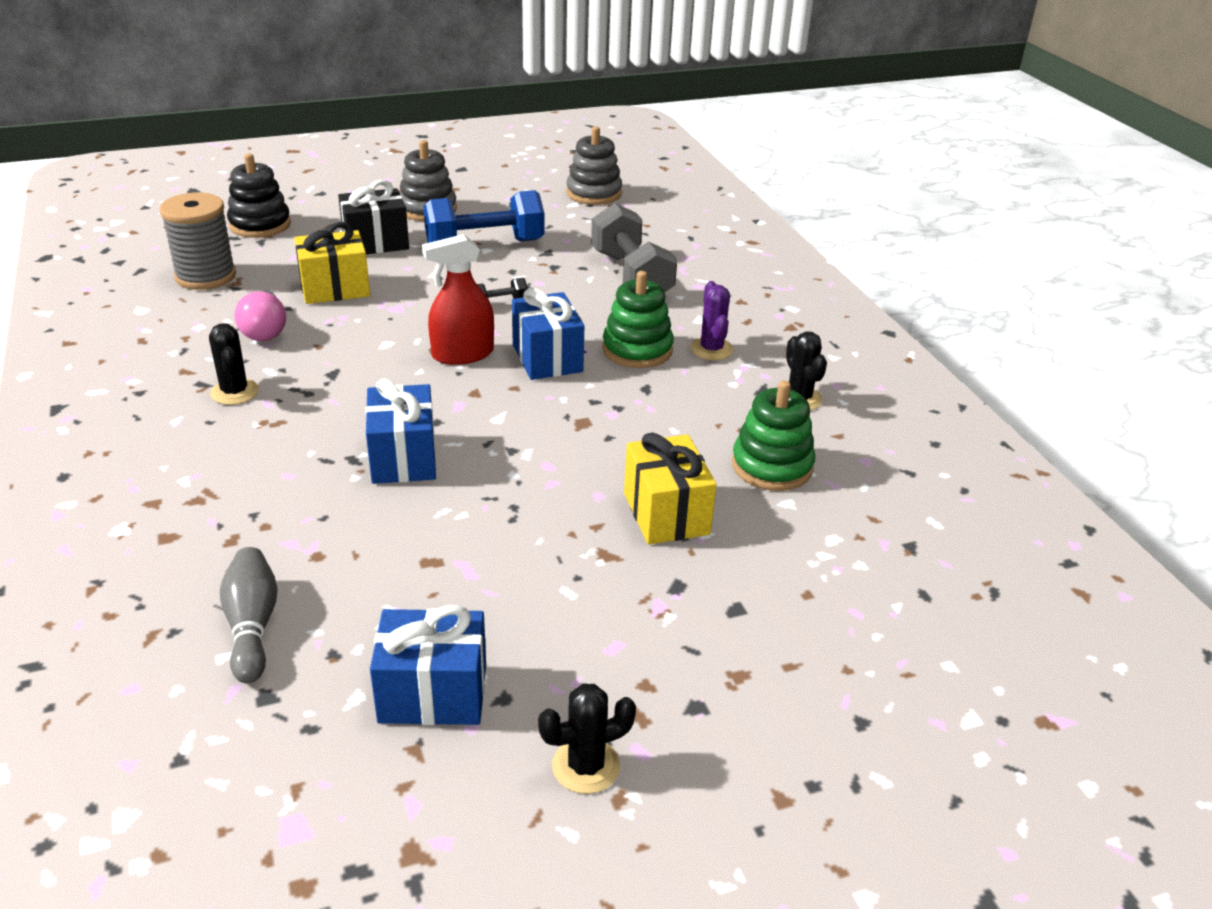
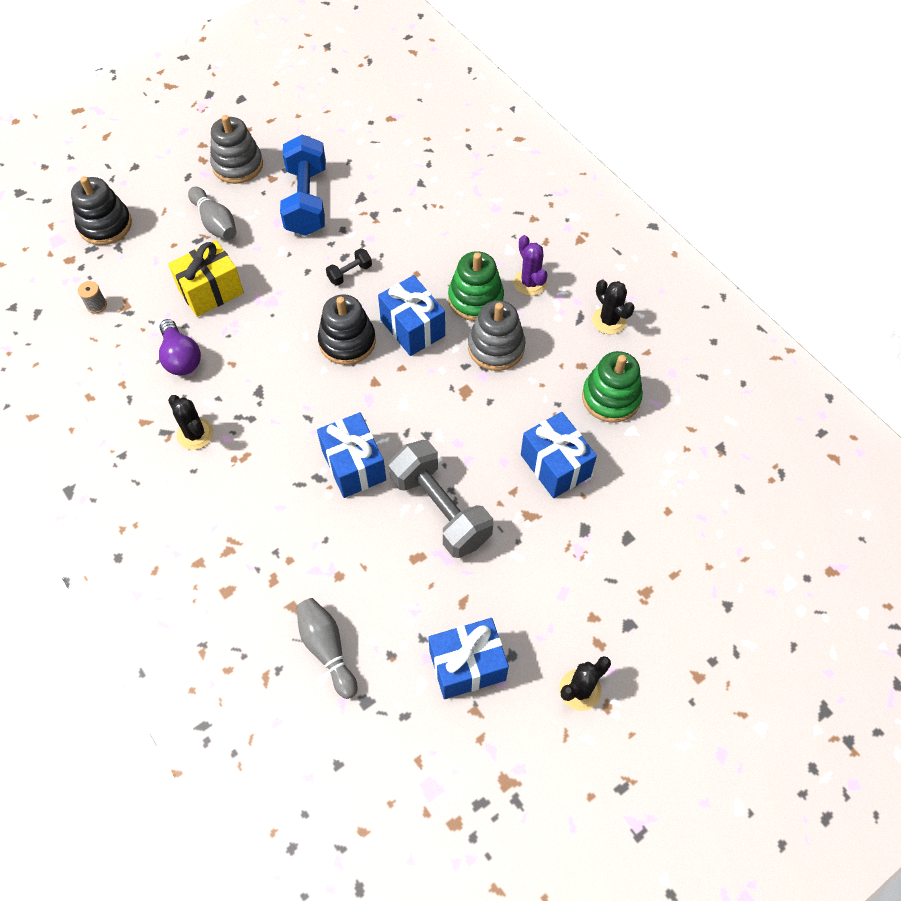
camera: 15 degrees left, 25 degrees up
(206, 276) = (96, 305): grey spool -> grey spool, size x0.40
(265, 330) = (181, 357): pink light bulb -> purple light bulb
(375, 243) = (215, 223): black gift -> grey bowling pin
(462, 354) = (347, 341): red spray bottle -> black stacking toy
(485, 245) = (306, 201): blue dumbbell -> blue dumbbell turned 60 degrees counterclockwise
(594, 193) = (368, 105): grey stacking toy -> grey stacking toy (496, 347)
(631, 276) = (439, 210): grey dumbbell -> grey dumbbell (440, 509)
(666, 513) = (555, 465): yellow gift -> blue gift

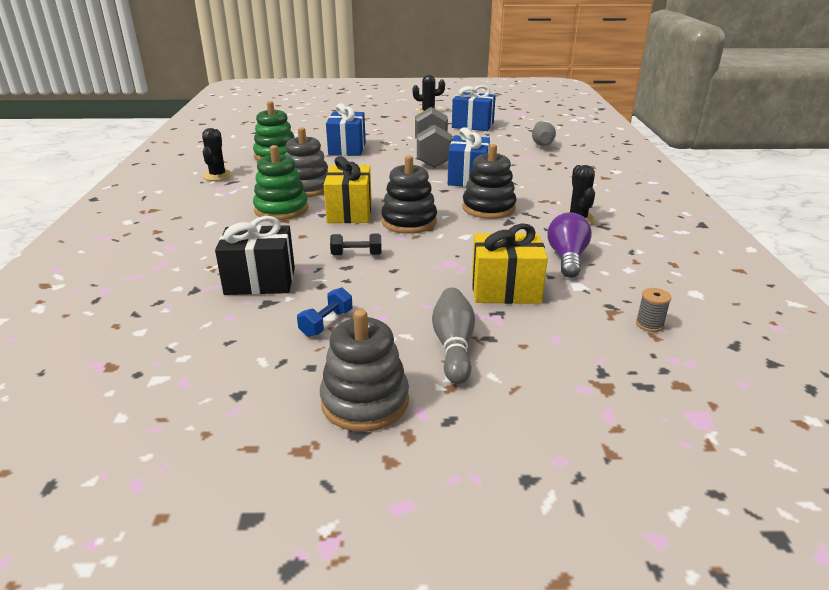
camera: 145 degrees left, 30 degrees down
(105, 225) = (613, 406): black stacking toy -> black stacking toy (488, 208)
(306, 201) = (326, 323): blue dumbbell -> blue dumbbell, size x0.44
(388, 211) = (260, 281): none -> black gift
(412, 328) = (350, 212): blue gift -> yellow gift
(530, 283) = (230, 204): purple cactus -> none

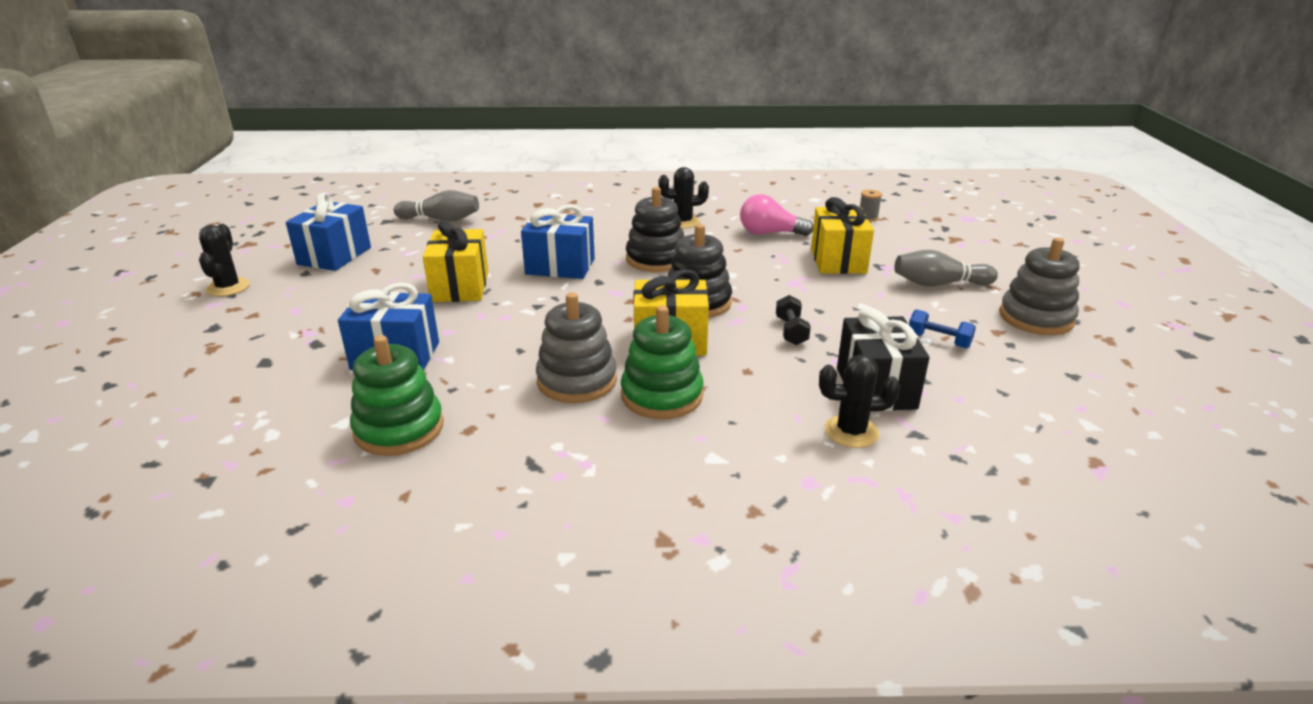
camera: 90 degrees left, 0 degrees up
(217, 175) = (494, 487): black cactus -> black cactus (851, 432)
(432, 155) = (460, 287): grey dumbbell -> yellow gift
(567, 258) = (769, 233): purple light bulb -> pink light bulb

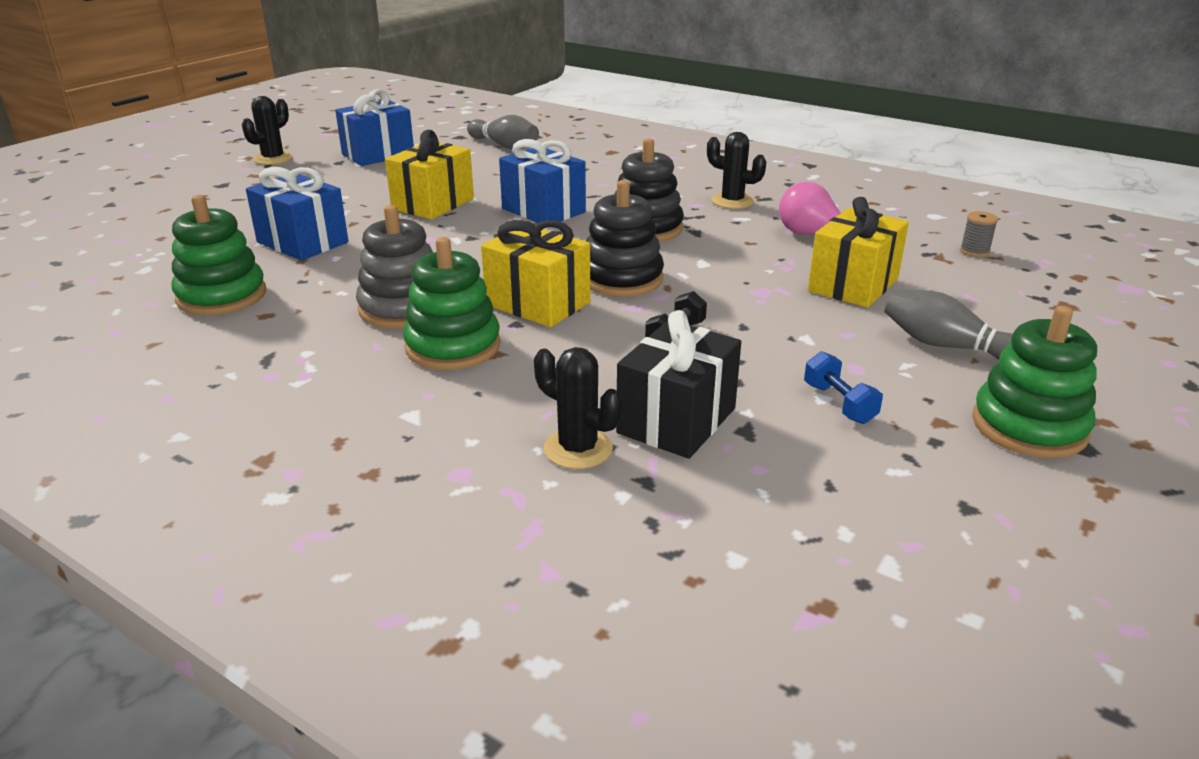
camera: 35 degrees right, 0 degrees up
(1036, 318) = (1029, 427): grey stacking toy -> green stacking toy

